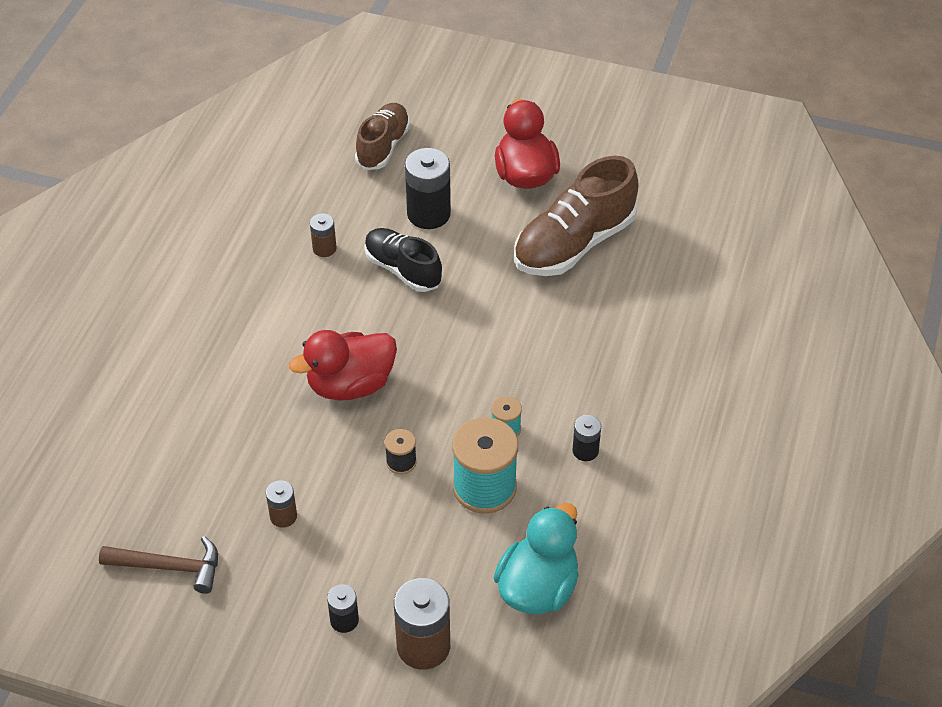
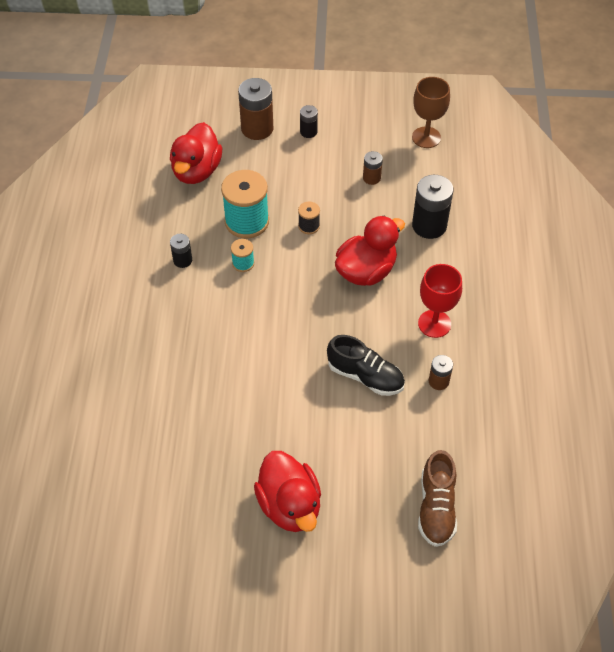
camera: 165 degrees right, 5 degrees up
(169, 567) = (426, 137): brown hammer -> brown goblet
(297, 307) = (434, 324): none -> red goblet
(428, 214) = (364, 438): black battery -> black battery (429, 225)
(538, 588) = (196, 171): turquoise duck -> red duck
(574, 244) = (226, 436): brown shoe -> none

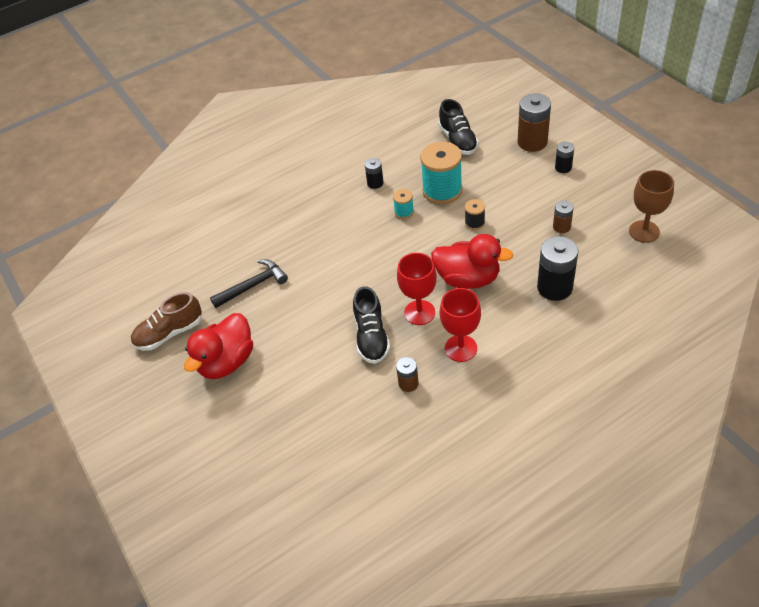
camera: 60 degrees right, 5 degrees down
(196, 171) = (458, 140): red duck -> black shoe
(213, 431) = (253, 285): none -> black hammer
(371, 326) = (419, 312): none -> red goblet
(436, 507) = (292, 450): brown shoe -> brown shoe (169, 333)

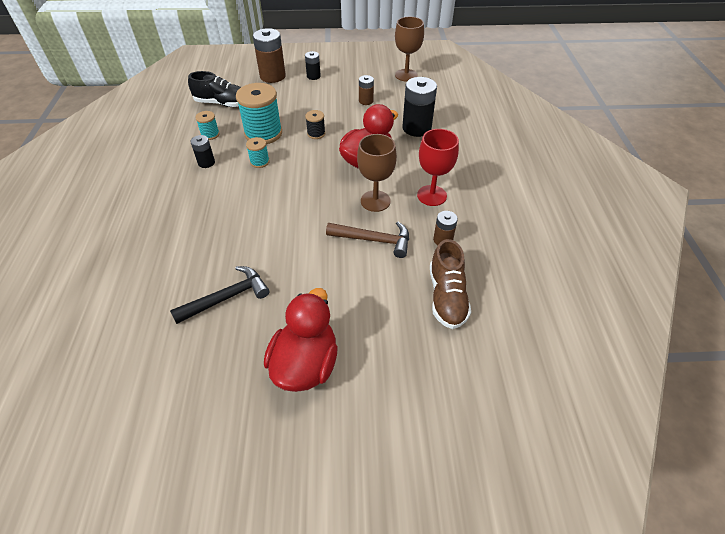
camera: 65 degrees left, 0 degrees up
(169, 333) = (212, 405): brown shoe -> brown shoe (446, 296)
(227, 362) = (305, 364): red duck -> red duck turned 135 degrees counterclockwise
(253, 285) = (227, 297): black hammer -> black hammer turned 60 degrees clockwise
(371, 337) = (374, 240): black shoe -> brown hammer
(410, 162) = (210, 134): none -> turquoise spool
(419, 312) = (375, 201): red goblet -> brown goblet

